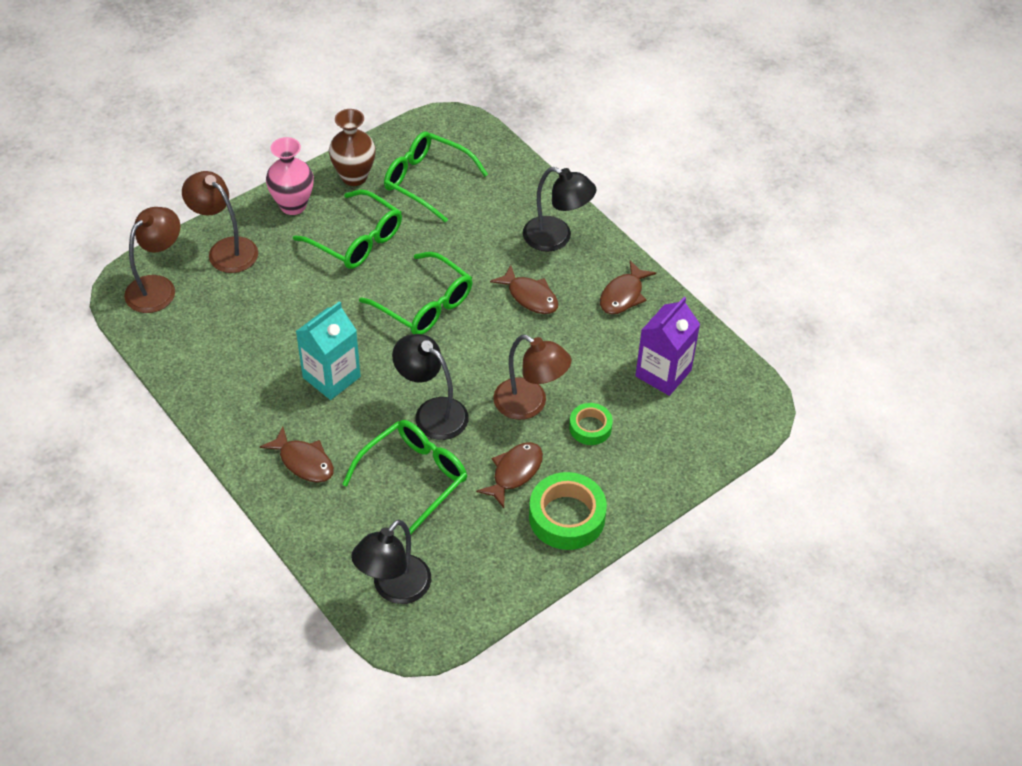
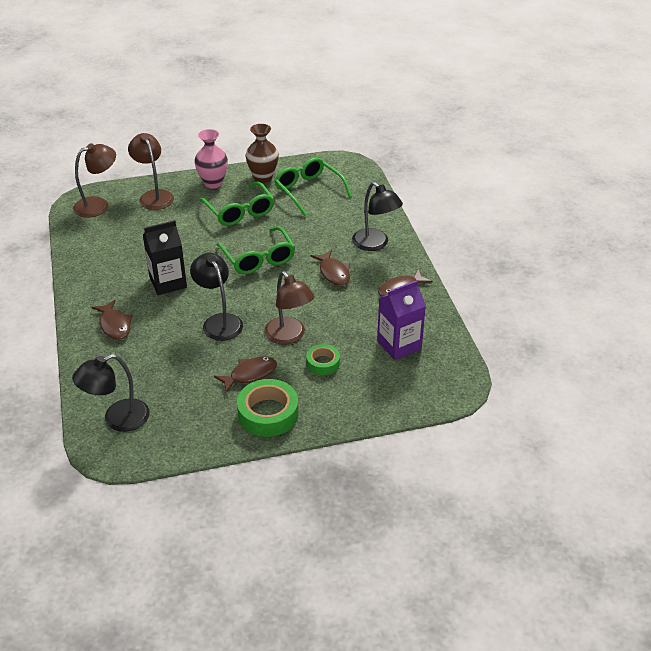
camera: 25 degrees right, 10 degrees down
(331, 377) = (168, 282): turquoise carton -> black carton
(414, 477) = (179, 356): green glasses -> none

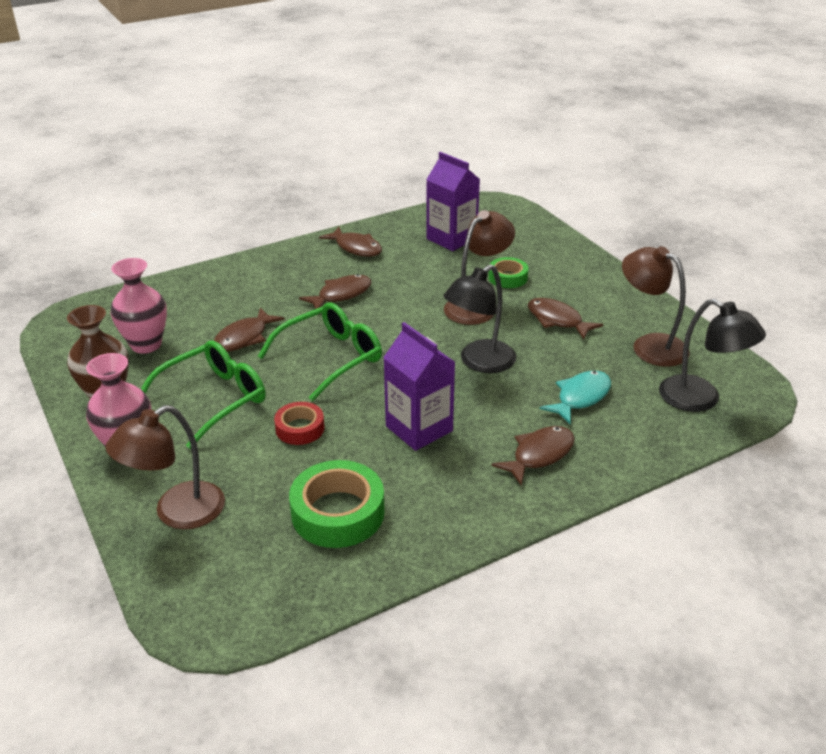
camera: 105 degrees left, 5 degrees down
(98, 205) = (220, 585): brown lamp -> brown lamp (650, 345)
(155, 359) = (580, 397): none -> turquoise fish
(168, 282) = (419, 428): black carton -> purple carton
(195, 239) = (300, 428): none -> red tape
(268, 413) = (607, 297): green tape -> green tape (338, 513)
(298, 227) = (244, 338): none -> brown fish
(308, 191) = (146, 345): green glasses -> pink vase
(375, 244) = (270, 274): black lamp -> none

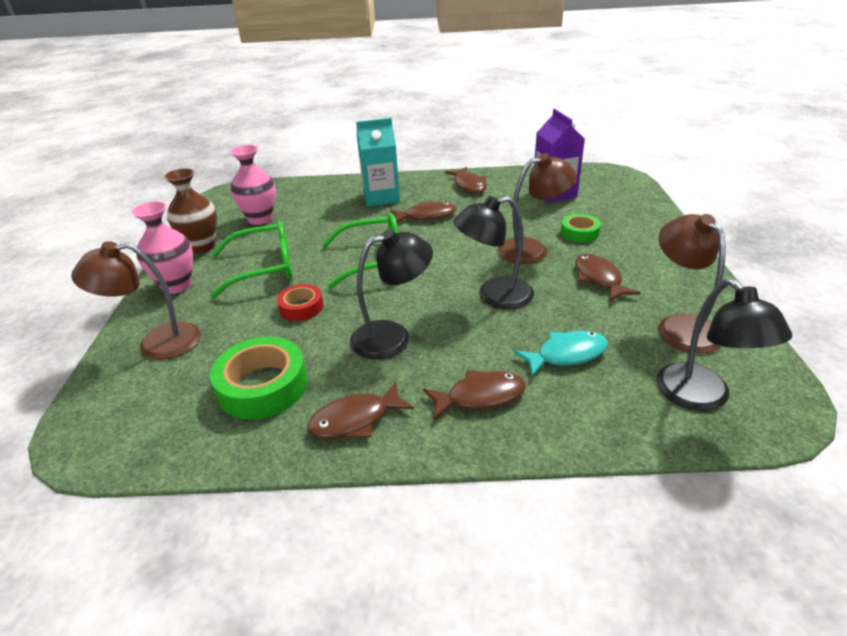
camera: 30 degrees right, 0 degrees up
(244, 338) = (328, 230): brown fish -> brown fish (355, 420)
(269, 284) = (381, 197): none -> turquoise carton
(419, 428) = (392, 336): purple carton -> black lamp

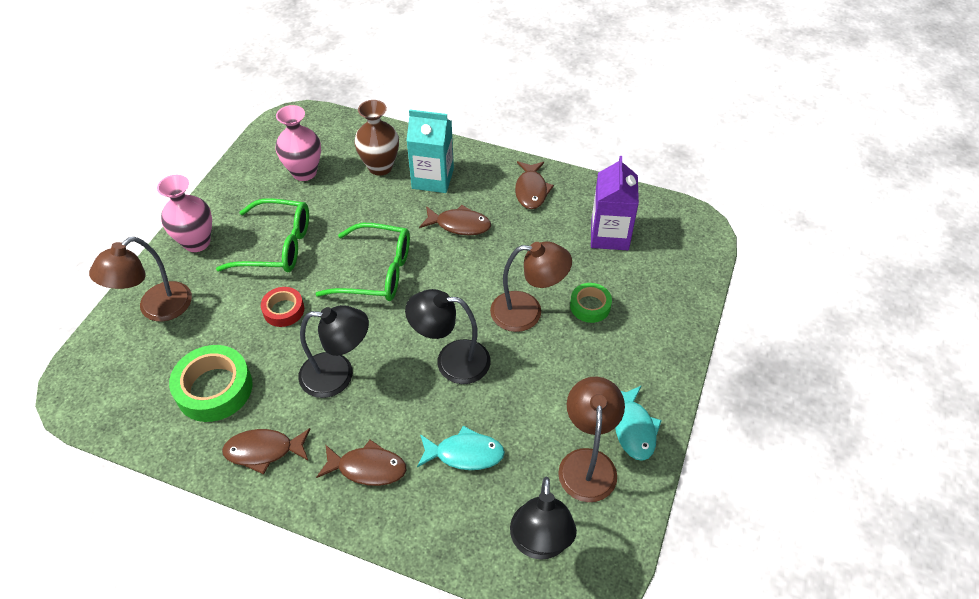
camera: 20 degrees right, 15 degrees up
(157, 343) = (156, 309): brown lamp -> brown lamp turned 60 degrees counterclockwise
(202, 246) = (237, 195): brown vase -> brown vase (380, 167)
(599, 279) = (560, 376): brown fish -> none
(694, 292) = (634, 428): none -> turquoise fish

